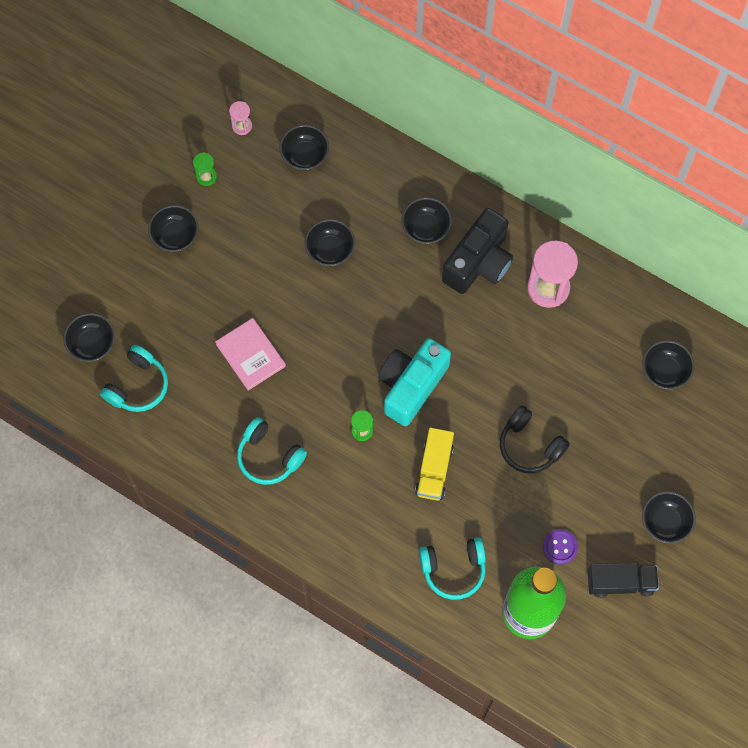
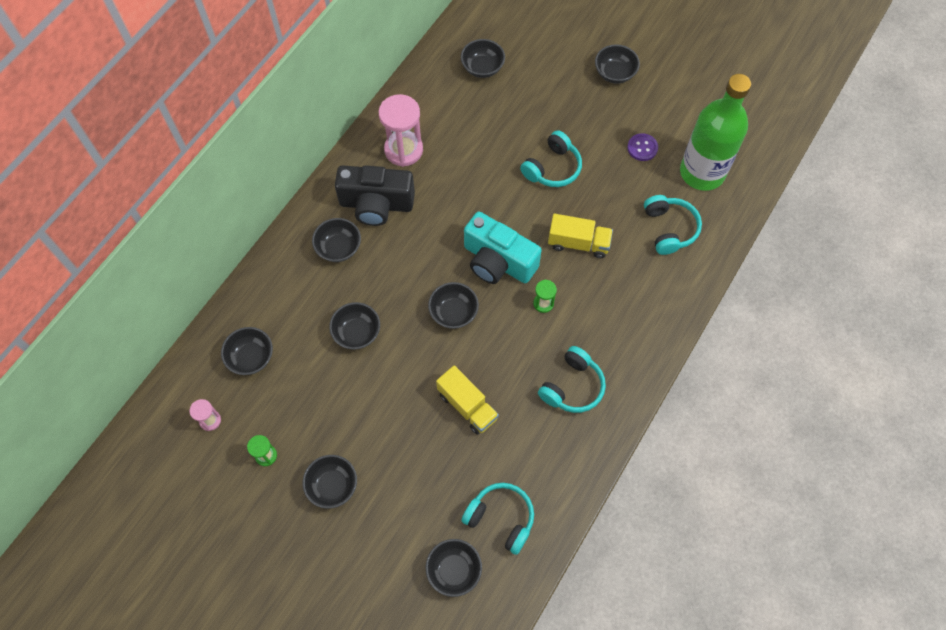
camera: 90 degrees left, 5 degrees down
(250, 355) = (467, 406): pink book -> yellow truck
(352, 341) = (453, 312): none -> black bowl
(478, 262) = (376, 204): black camera -> black camera turned 150 degrees clockwise
(530, 445) = (552, 168): black headphones -> turquoise headphones
(620, 582) = (669, 106): black truck -> none

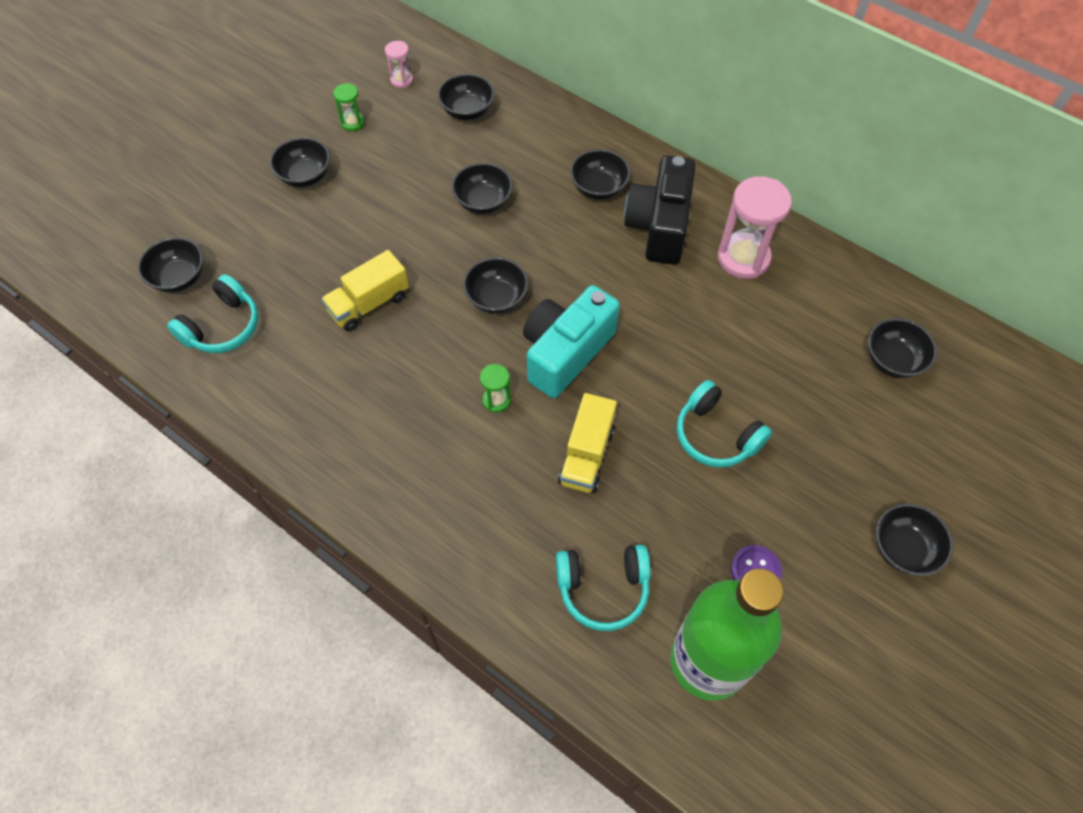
camera: 95 degrees right, 5 degrees down
(572, 386) = (371, 421): turquoise headphones -> none

